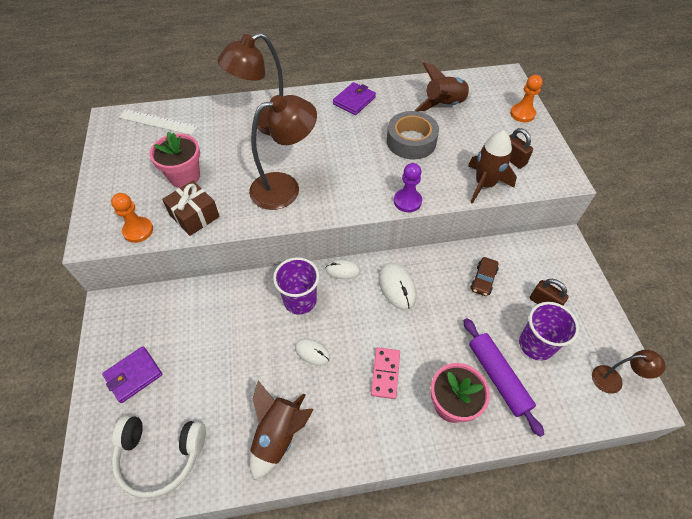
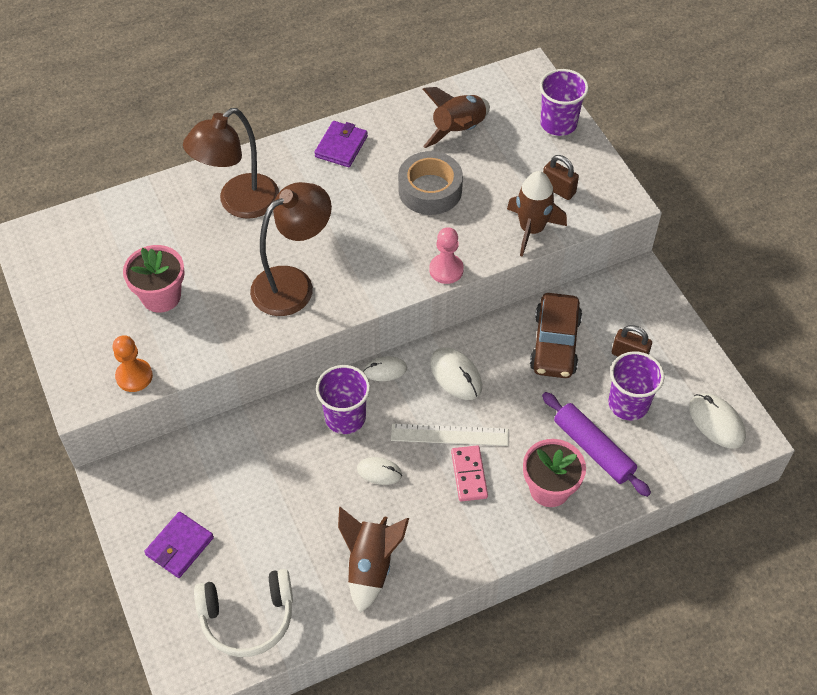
camera: 15 degrees left, 0 degrees up
(158, 122) = (91, 229): white ruler -> white ruler (449, 435)
(194, 216) = (195, 343): brown gift -> none
(407, 201) = (446, 270): purple pawn -> pink pawn
(483, 280) = (555, 344): brown car -> brown car, size x1.84
(522, 114) = (558, 123): orange pawn -> purple cup
(613, 380) = (716, 422): brown lamp -> white mouse

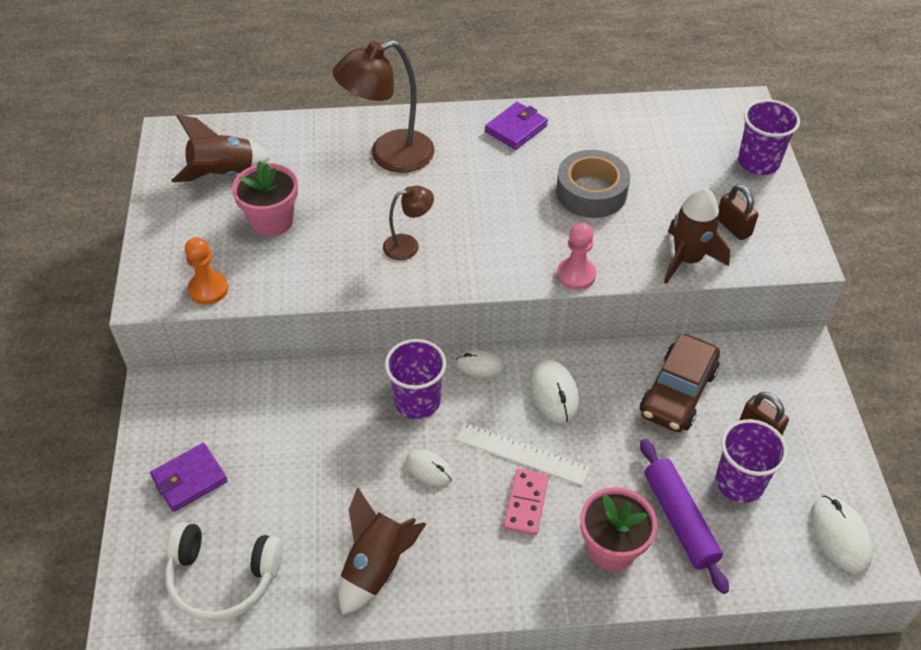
camera: 20 degrees right, 5 degrees down
(293, 284) = (408, 245): brown lamp -> brown lamp, size x0.53
(458, 130) = (645, 143): brown rocket -> brown rocket (223, 174)

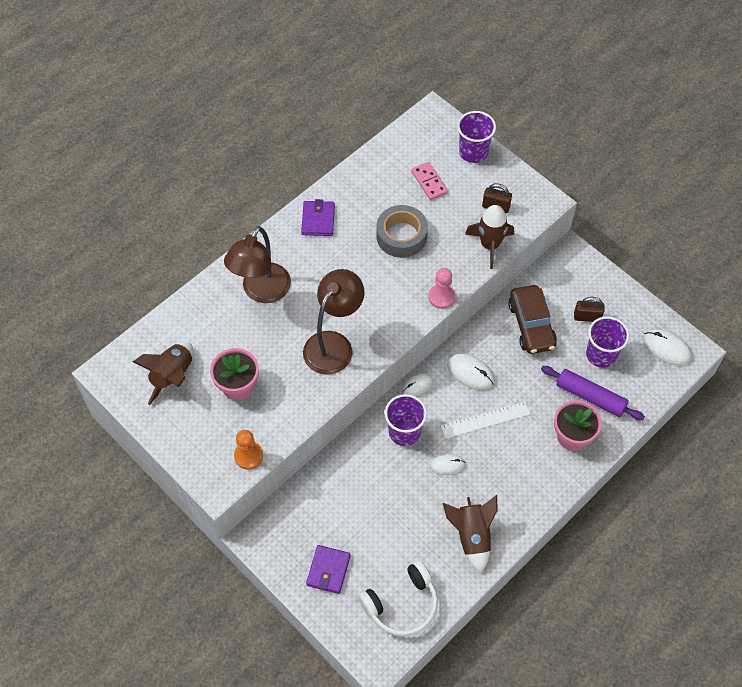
camera: 40 degrees left, 10 degrees up
(408, 245) = (334, 344): brown lamp -> brown lamp, size x1.90
(526, 503) = (512, 445): pink domino -> pink domino (429, 182)

